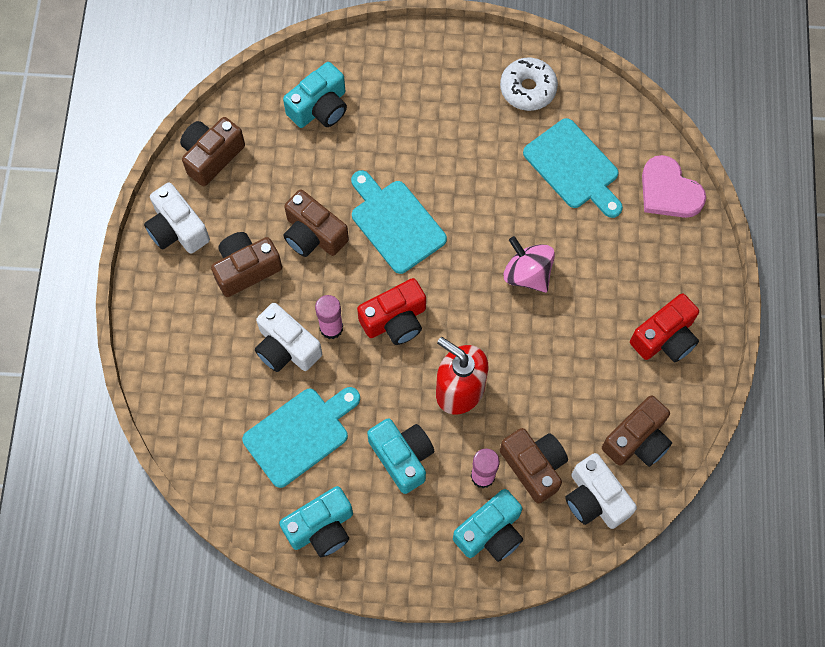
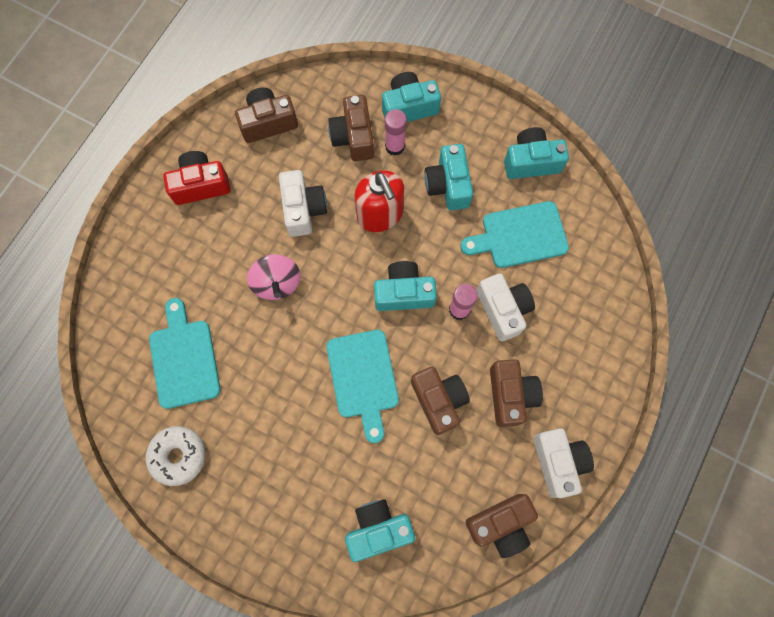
camera: 155 degrees left, 5 degrees up
(246, 269) = (510, 395): brown camera -> brown camera turned 90 degrees counterclockwise
(395, 320) = (404, 293): red camera -> turquoise camera
(595, 499) = (322, 97): white camera -> white camera (303, 209)
(669, 191) = (119, 300): pink heart -> none

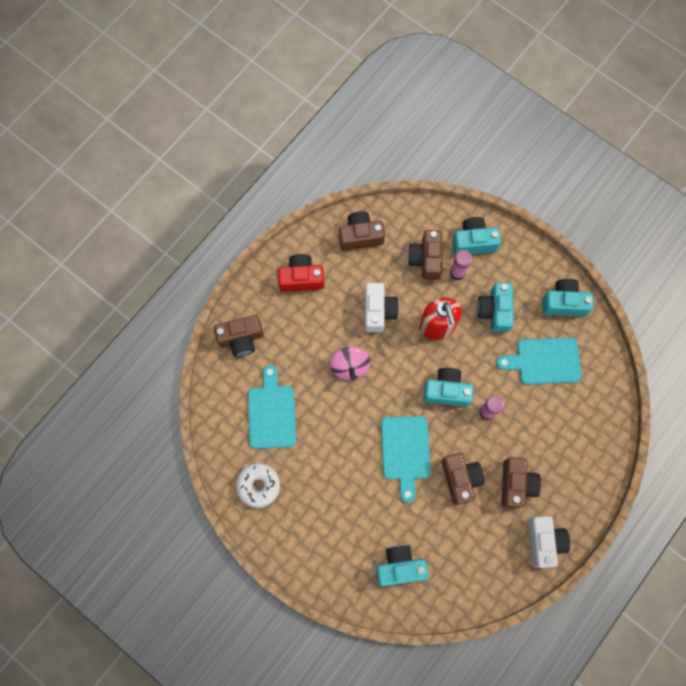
camera: 10 degrees right, 0 degrees up
(500, 524) = (492, 580): brown camera -> brown camera (241, 339)
(503, 309) = (521, 417): white camera -> none

